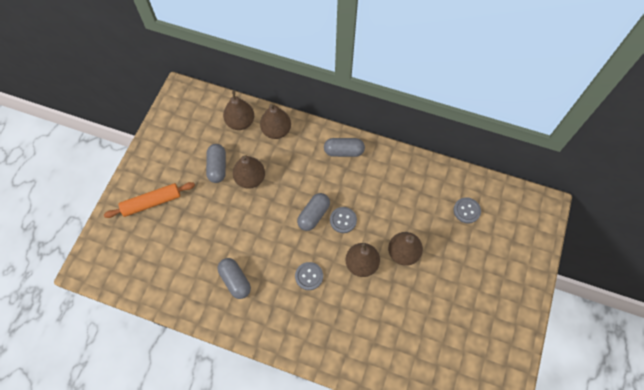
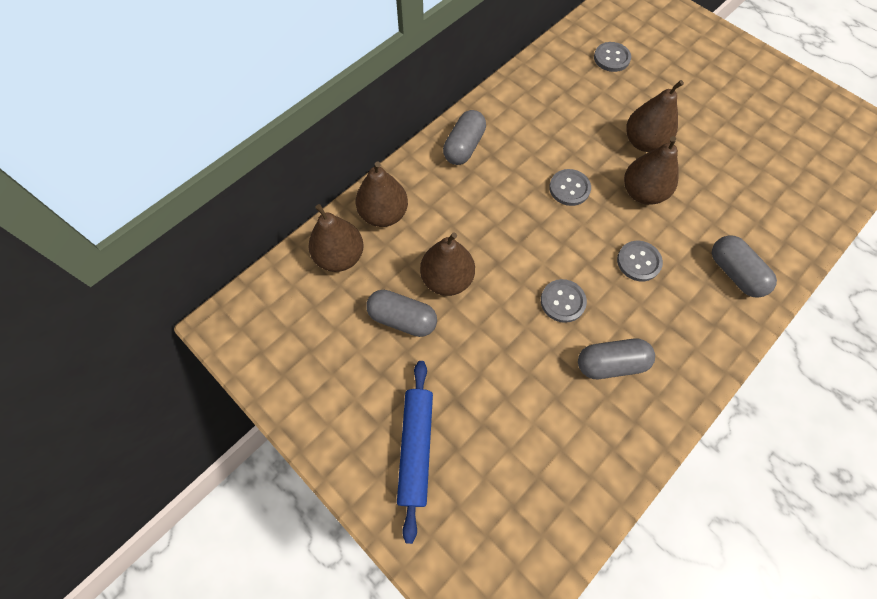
camera: 65 degrees left, 0 degrees up
(151, 202) = (415, 448): orange rolling pin -> blue rolling pin
(263, 242) = (562, 301): none -> grey button
(314, 215) = (546, 220): grey capsule -> grey capsule (734, 273)

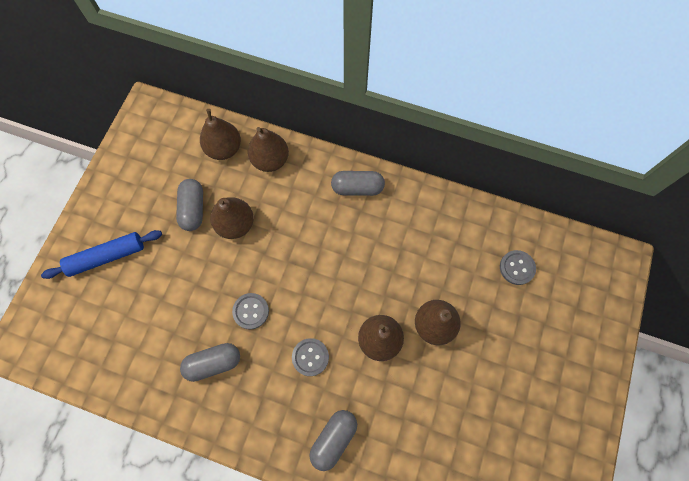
camera: 65 degrees right, 5 degrees up
(569, 188) = (355, 281): grey button -> none
(611, 363) = (213, 363): grey capsule -> grey capsule turned 75 degrees counterclockwise

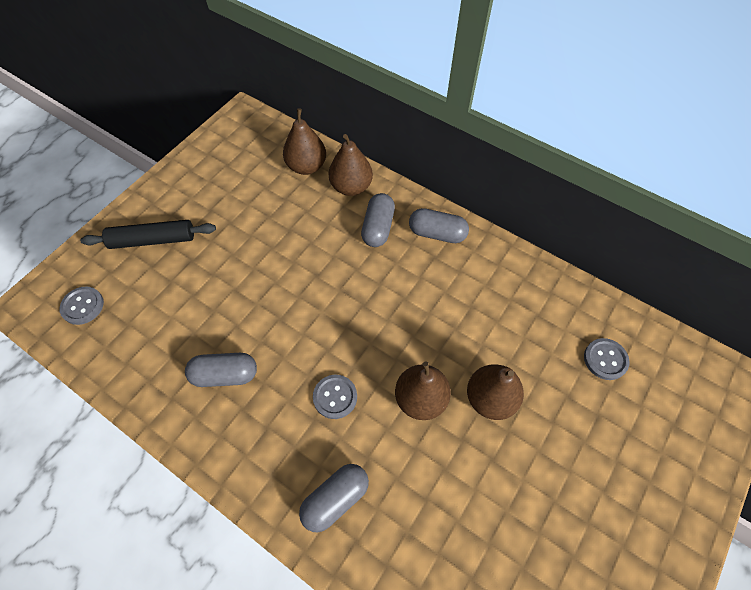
camera: 15 degrees right, 10 degrees down
(106, 256) = (153, 240): blue rolling pin -> black rolling pin
(193, 209) = (256, 215): grey capsule -> grey capsule (378, 228)
(235, 224) = (295, 240): brown pear -> none
(251, 311) = (283, 330): grey button -> grey button (82, 306)

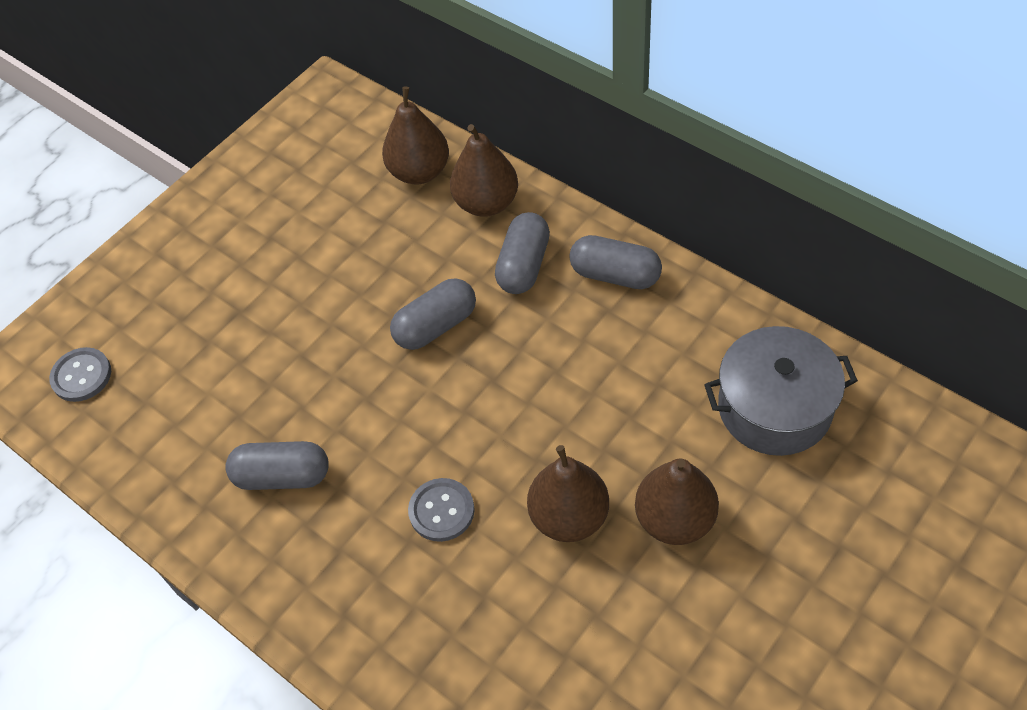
camera: 10 degrees right, 5 degrees down
(153, 240) = (184, 282): black rolling pin -> none
(335, 499) = (433, 651): grey capsule -> grey capsule (436, 326)
(546, 320) = (774, 407): none -> grey pot
(605, 359) = (861, 467): grey button -> none

